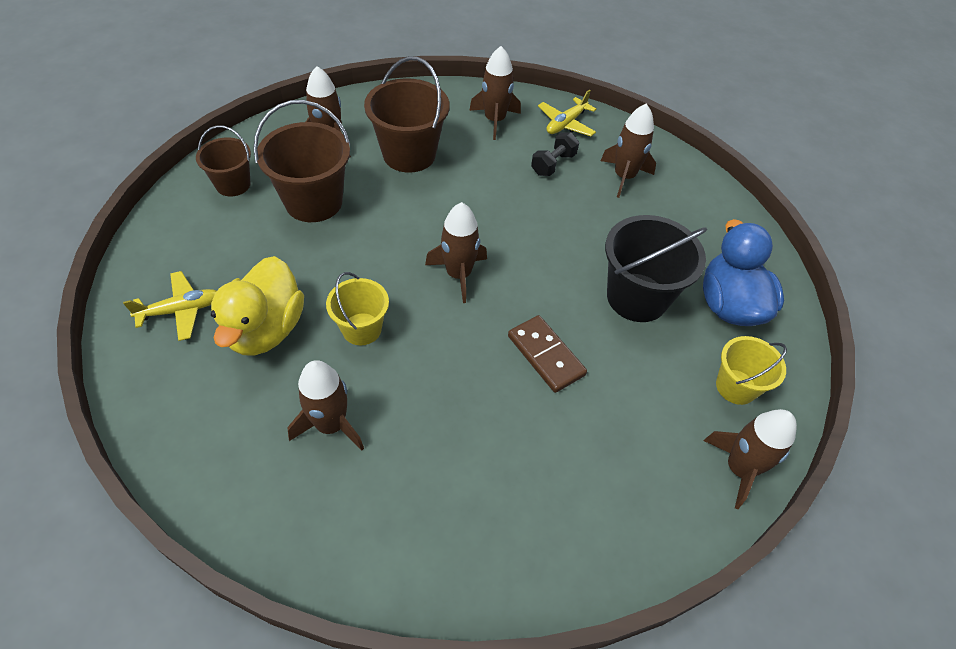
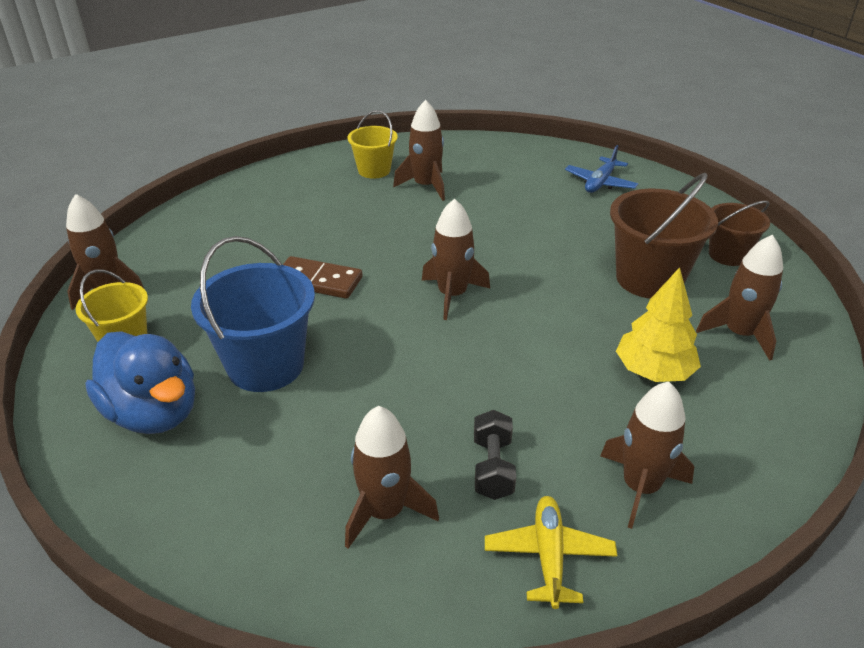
camera: 145 degrees right, 15 degrees down
(181, 310) = (600, 183): yellow plane -> blue plane
(266, 329) = (535, 200): yellow duck -> none
(362, 329) = (475, 229): yellow bucket -> yellow bucket (374, 170)
(409, 154) = (653, 371): brown bucket -> yellow tree
(637, 297) = (265, 365): black bucket -> blue bucket

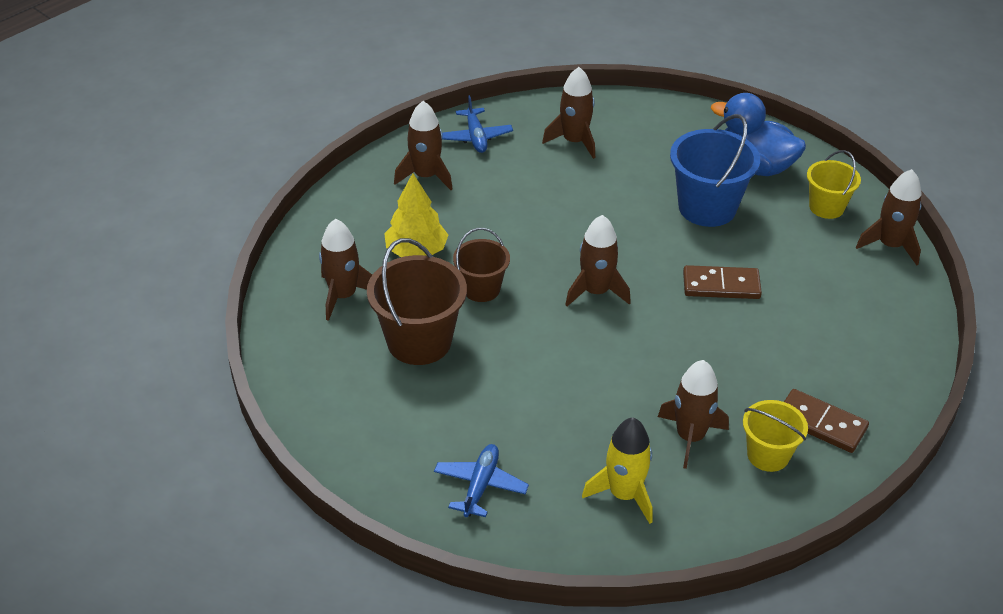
camera: 165 degrees right, 5 degrees up
(319, 180) = (821, 423): none -> brown domino
(492, 468) = (519, 172): black dumbbell -> none
(493, 166) = (624, 494): none -> yellow rocket
(549, 556) = (476, 137): yellow plane -> blue plane
(728, 255) = (337, 388): brown bucket -> brown bucket (481, 289)

